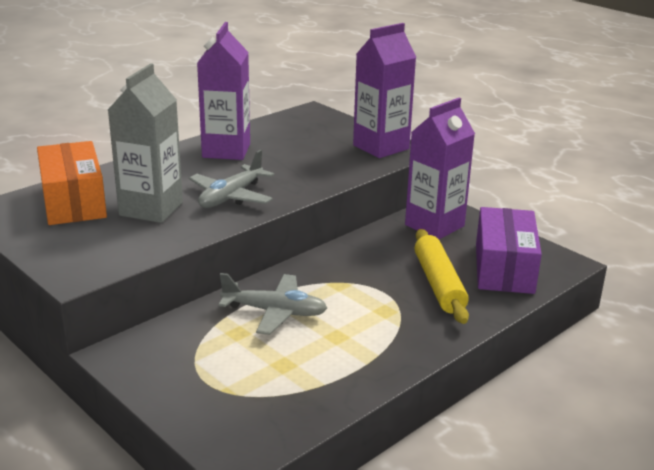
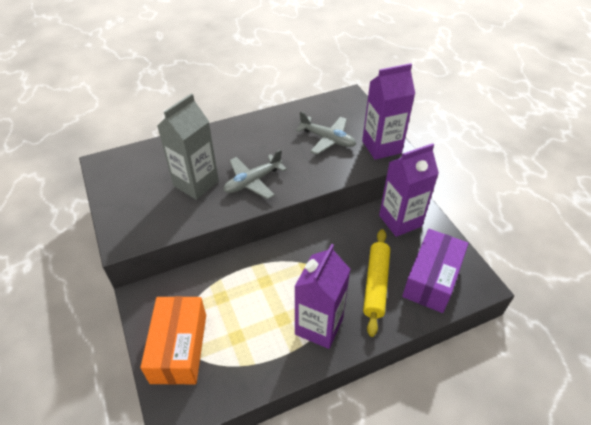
camera: 20 degrees right, 20 degrees up
(73, 201) = (152, 165): orange box -> orange box (179, 348)
(226, 151) = (271, 130): purple carton -> purple carton (319, 326)
(275, 312) = (252, 283): grey plane -> grey plane (327, 139)

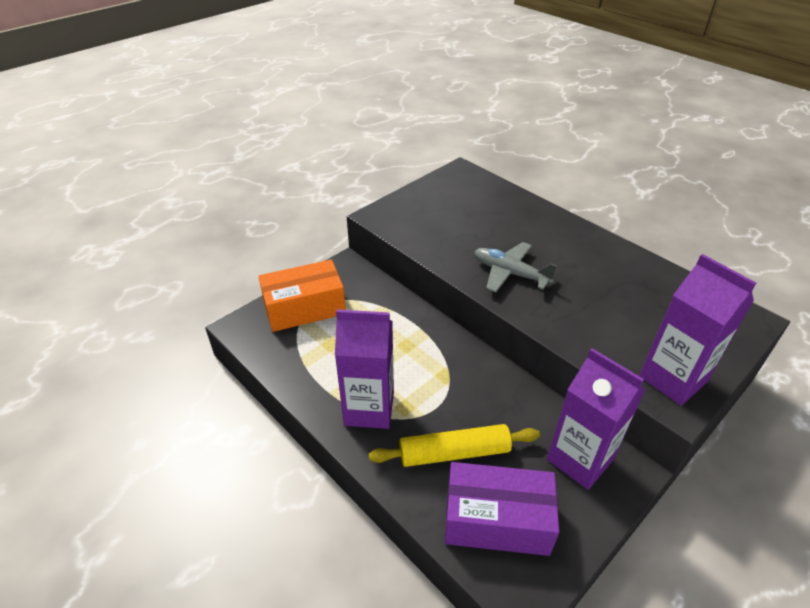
camera: 70 degrees right, 5 degrees down
(196, 183) = (477, 234): grey carton -> none
(327, 139) = (636, 318): grey plane -> none

